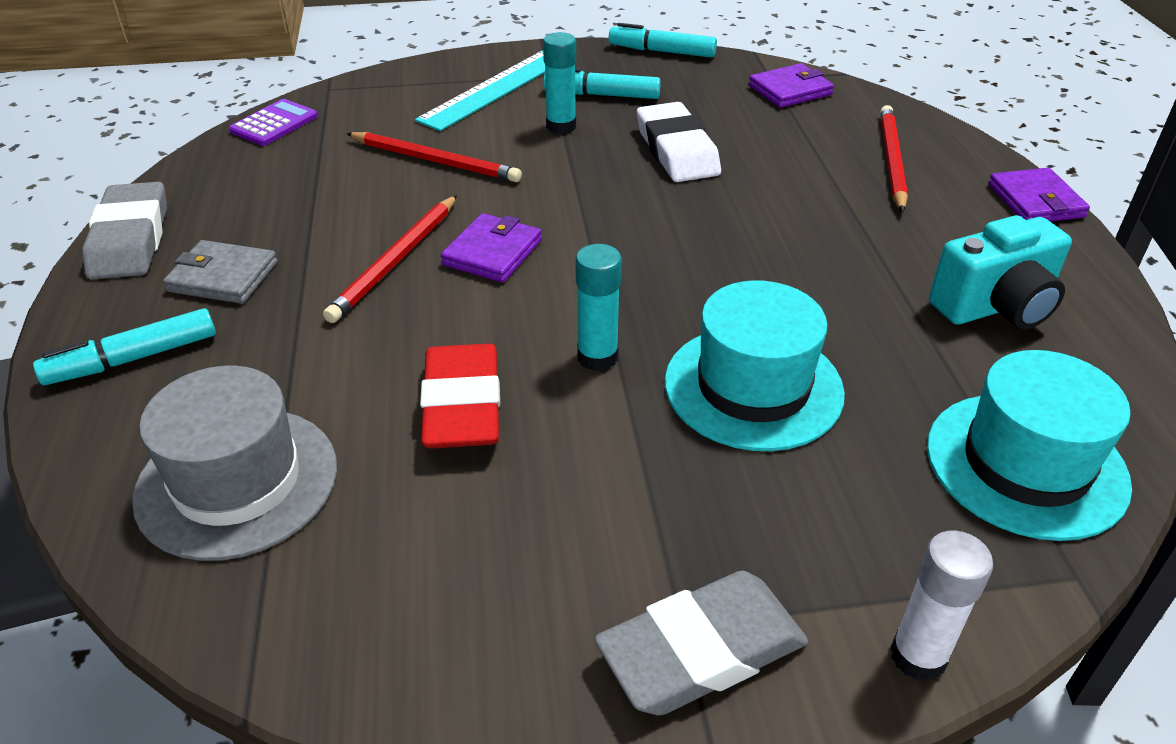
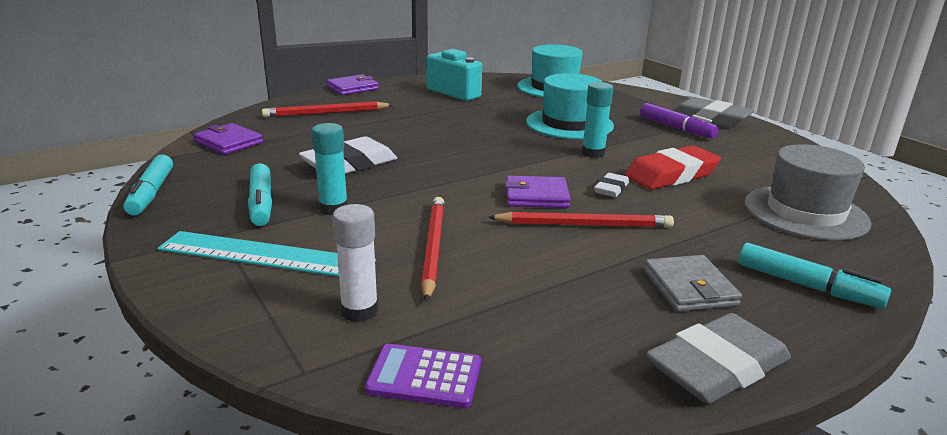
camera: 115 degrees left, 15 degrees down
(464, 321) = (611, 189): none -> white eraser
(664, 540) = (676, 128): none -> purple marker
(918, 656) = (661, 96): white glue stick -> white glue stick (359, 311)

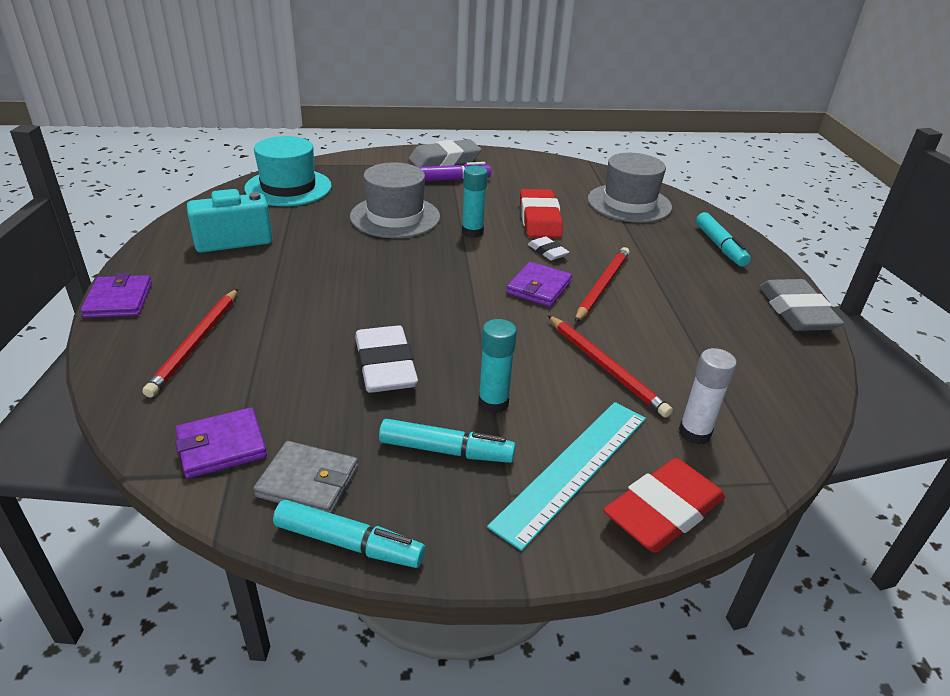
camera: 65 degrees left, 10 degrees up
(227, 307) = (663, 511): none -> red eraser
(424, 376) = (788, 424): purple calculator -> none
(433, 248) = (605, 367): red pencil -> red pencil turned 150 degrees counterclockwise
(569, 124) = (395, 217): turquoise hat -> grey hat
(689, 287) = (708, 283): grey wallet -> grey wallet (308, 481)
(807, 286) = (719, 246): turquoise marker -> turquoise marker turned 105 degrees clockwise

